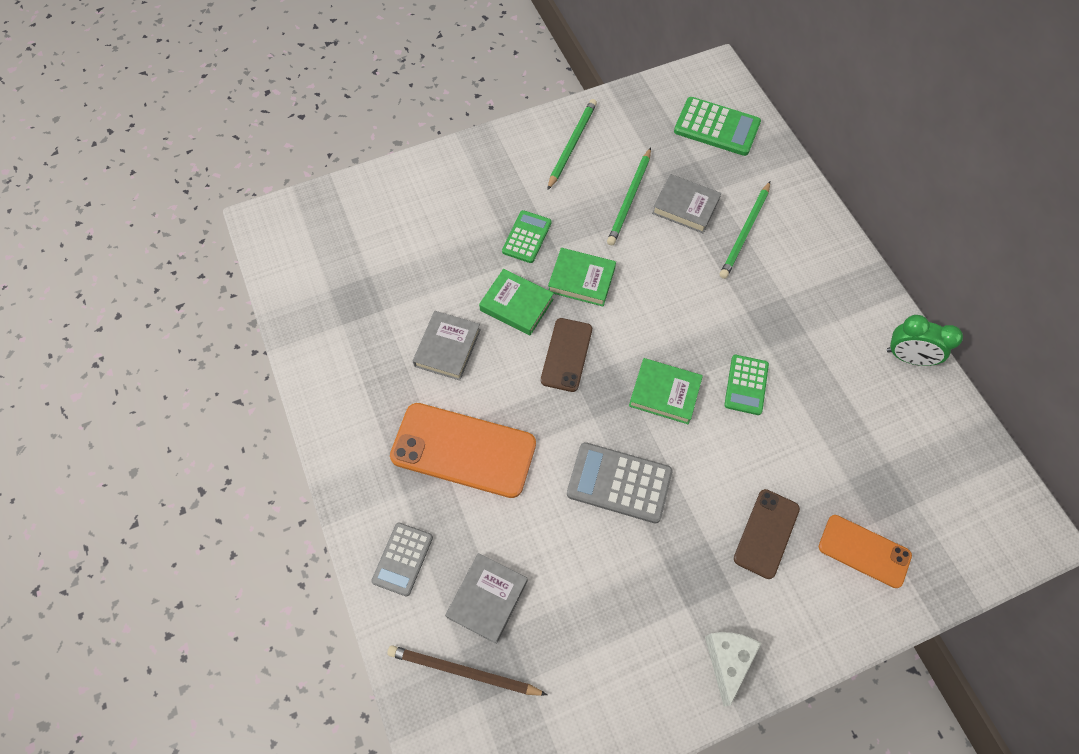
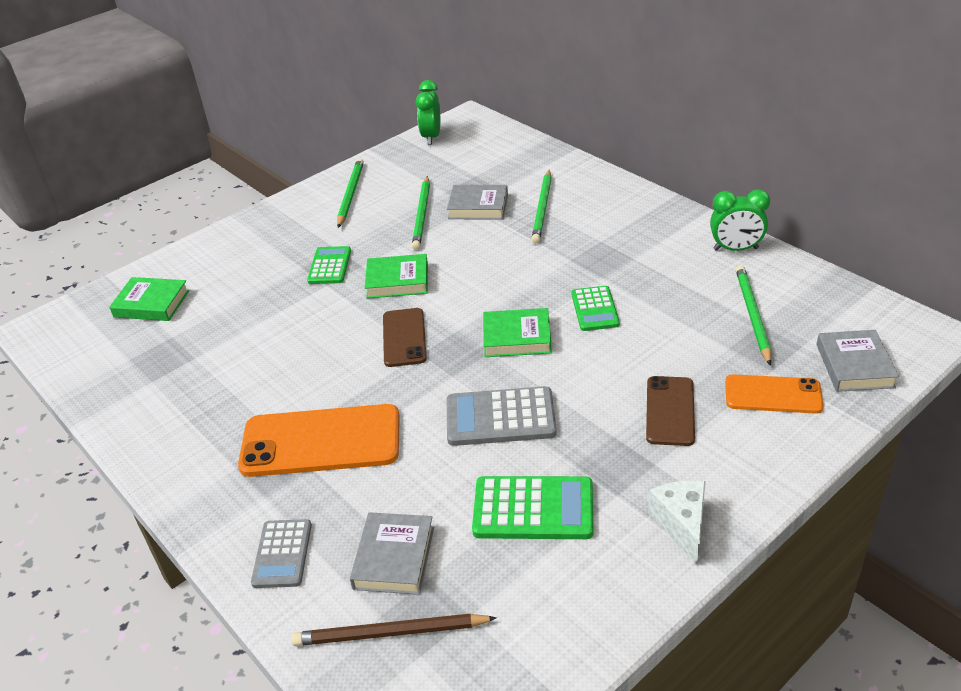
camera: 15 degrees left, 25 degrees down
(447, 348) = (275, 367): grey book -> grey book (854, 365)
(516, 305) = (337, 316): green book -> green book (151, 304)
(672, 88) = (431, 137): none -> green clock
(717, 127) = (484, 150): green calculator -> green calculator (533, 509)
(887, 448) = (752, 315): none -> green pencil

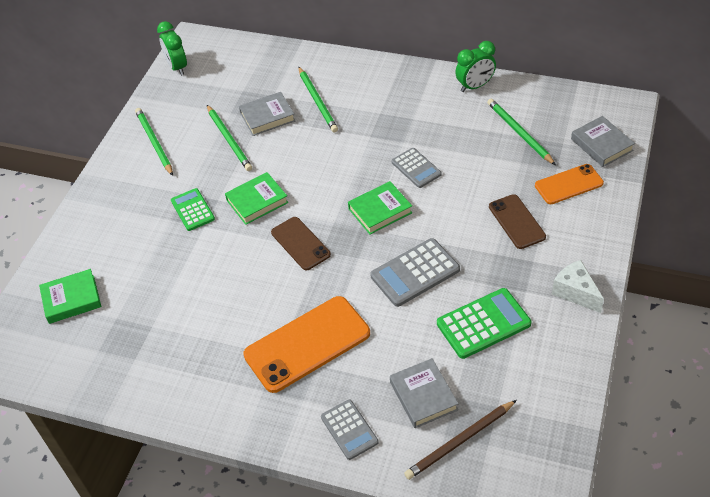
camera: 30 degrees left, 10 degrees up
(595, 309) = (416, 168): green calculator -> grey calculator

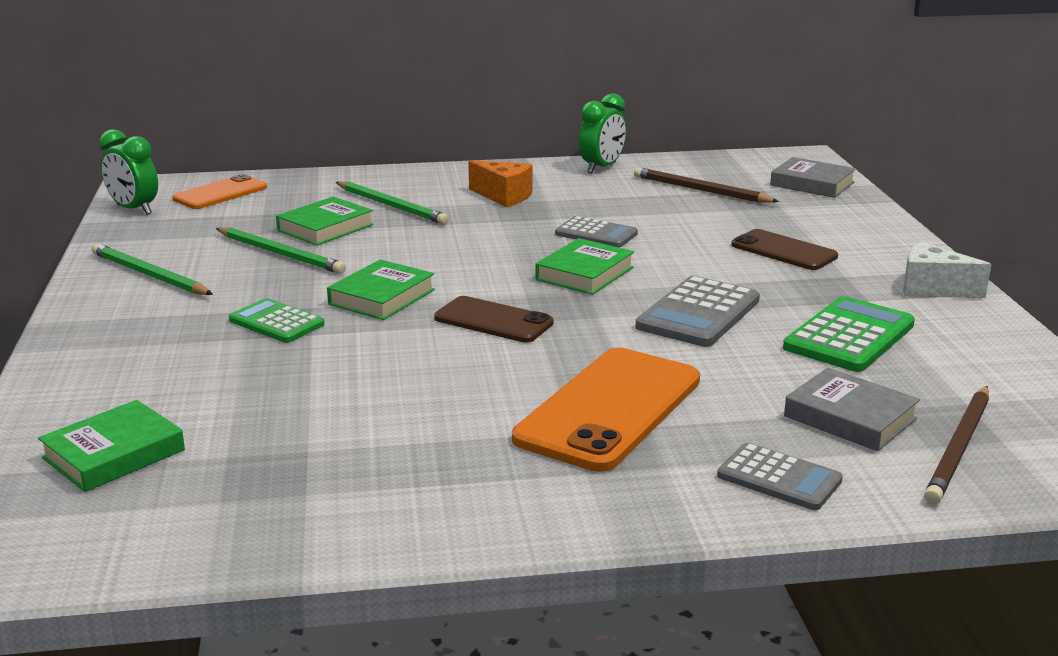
camera: 30 degrees left, 25 degrees down
(267, 117) = (325, 228): grey book -> green book
(390, 107) = (504, 196): none -> orange cheese
(519, 133) = (700, 190): green pencil -> brown pencil
(569, 184) = (811, 215): orange phone -> orange phone (220, 193)

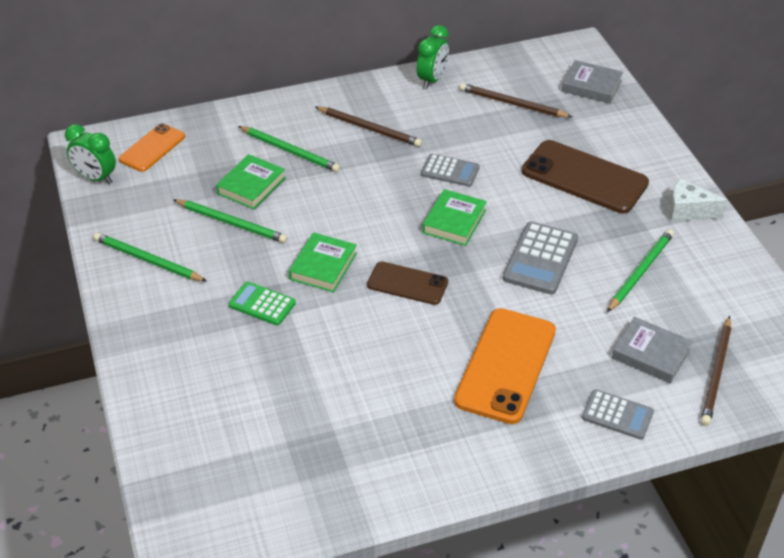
camera: 10 degrees left, 20 degrees up
(114, 454) = (216, 449): green book -> none
(504, 196) = (369, 128): orange cheese -> brown pencil
(784, 251) = (584, 177): brown phone -> brown phone, size x1.69
(849, 336) = (640, 271): green calculator -> green pencil

